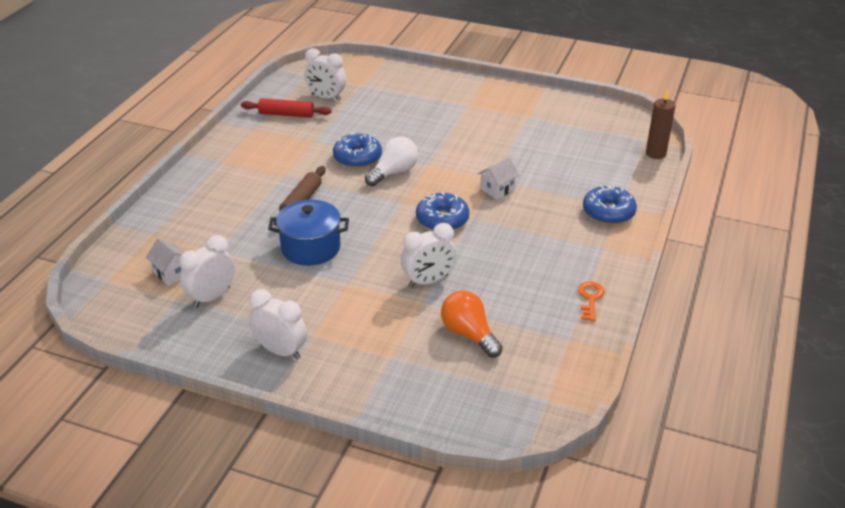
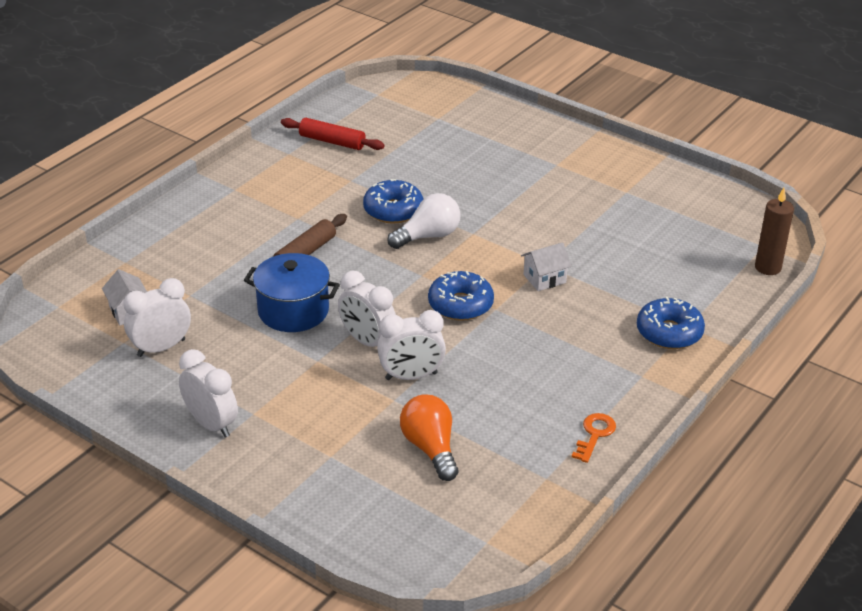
camera: 15 degrees right, 0 degrees up
(326, 97) = (388, 127): white clock -> white clock (367, 341)

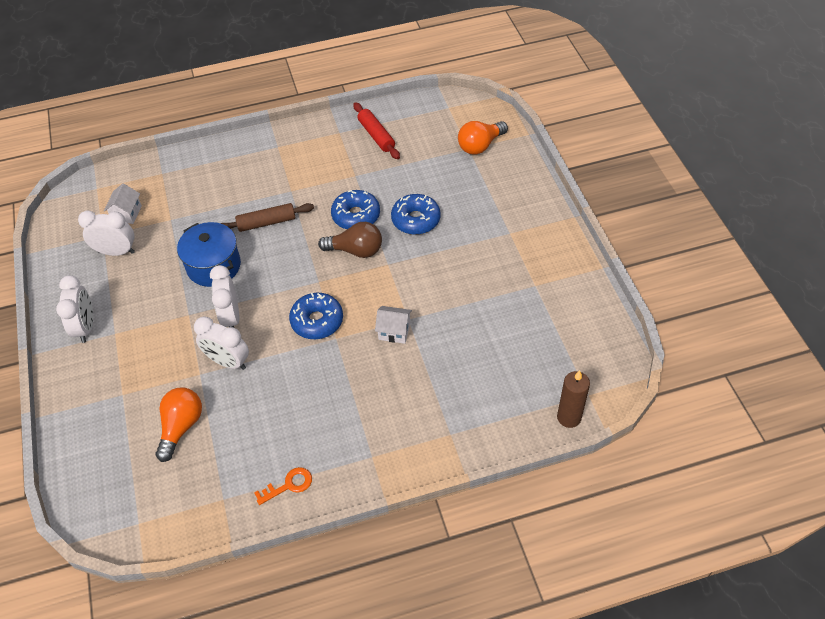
camera: 40 degrees right, 15 degrees up
(428, 236) = (356, 250): white light bulb -> brown light bulb
(447, 112) = (480, 146): none -> orange light bulb
(669, 332) = (430, 431): blue donut -> blue donut (416, 220)

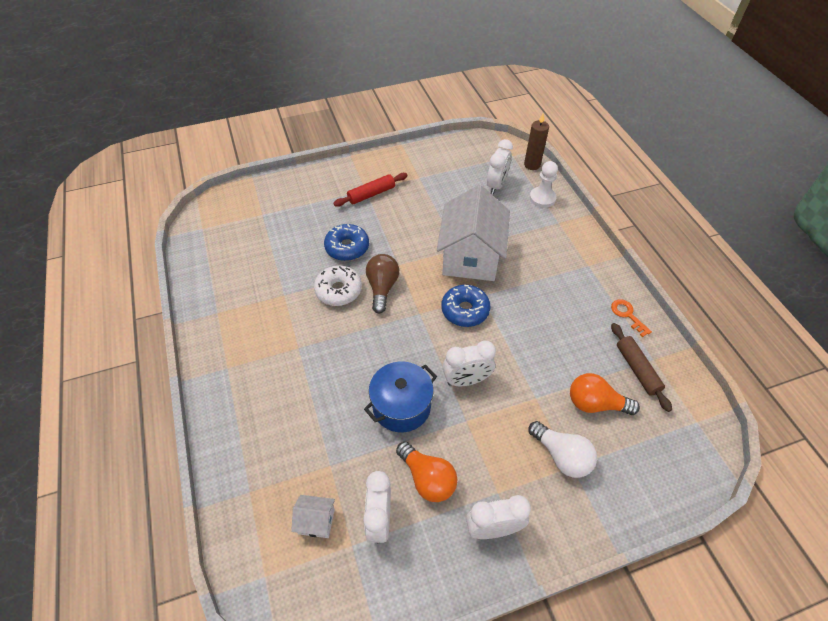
camera: 95 degrees left, 0 degrees up
(134, 387) = (561, 456): none -> white light bulb
(228, 362) = (518, 375): white clock -> white clock (496, 185)
(266, 222) = (342, 364): brown rolling pin -> brown rolling pin (637, 369)
(356, 216) = (338, 290): blue donut -> white donut
(376, 135) = (229, 281): red rolling pin -> red rolling pin (371, 194)
(394, 331) = (470, 257): white house -> white house, size x2.43
(480, 146) = (260, 206): orange light bulb -> orange light bulb (427, 478)
(497, 421) = (542, 198): none -> white pawn

